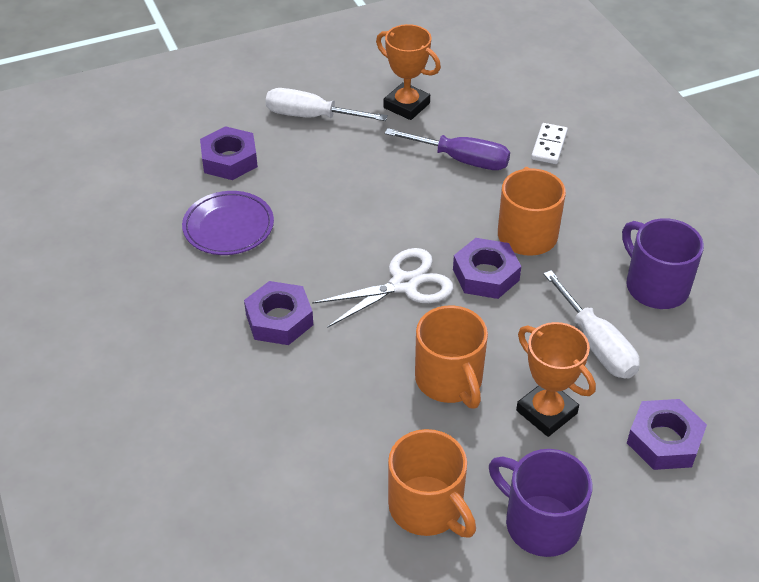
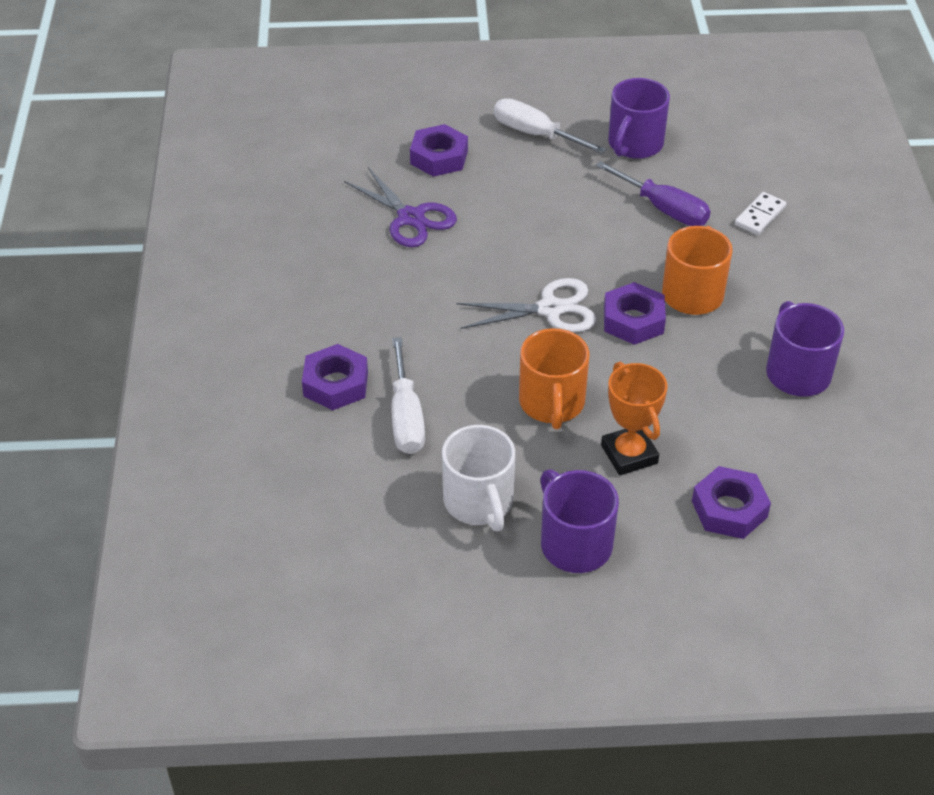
camera: 20 degrees right, 0 degrees up
(228, 227) = (411, 218): purple plate -> purple scissors
(279, 319) = (420, 310): purple nut -> purple nut (336, 384)
(406, 105) = (634, 144): orange trophy -> purple mug
(427, 508) = (479, 502): orange mug -> white mug
(596, 344) = (709, 409): white screwdriver -> white screwdriver (406, 417)

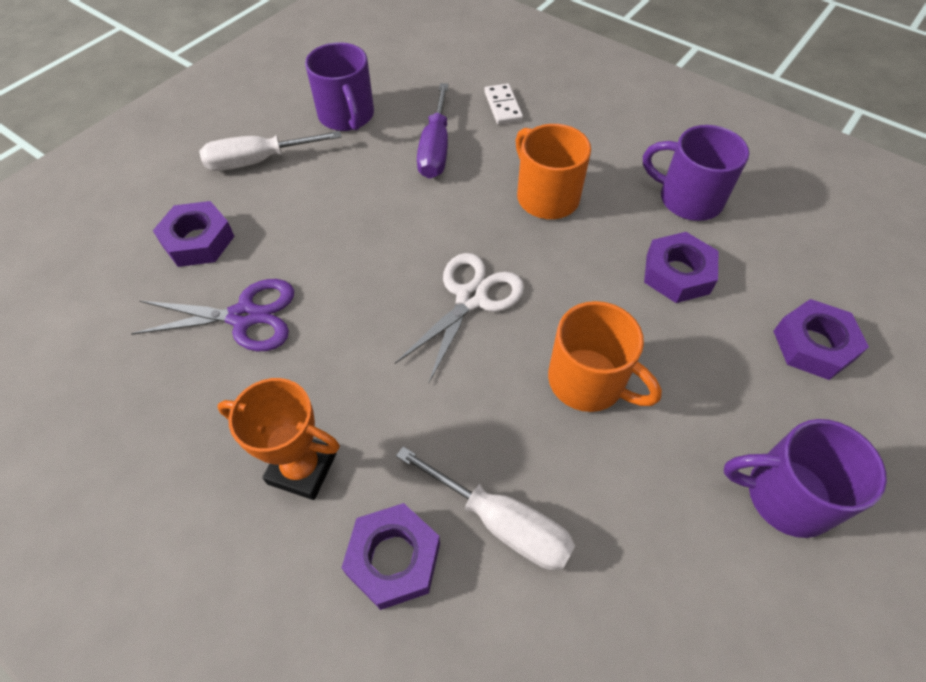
camera: 50 degrees left, 10 degrees up
(479, 502) = (674, 542): white mug -> none
(629, 454) = (698, 369): orange trophy -> orange trophy (302, 468)
(633, 320) = (540, 253): purple nut -> purple nut (677, 273)
(663, 209) = (435, 149): purple screwdriver -> purple screwdriver turned 105 degrees clockwise

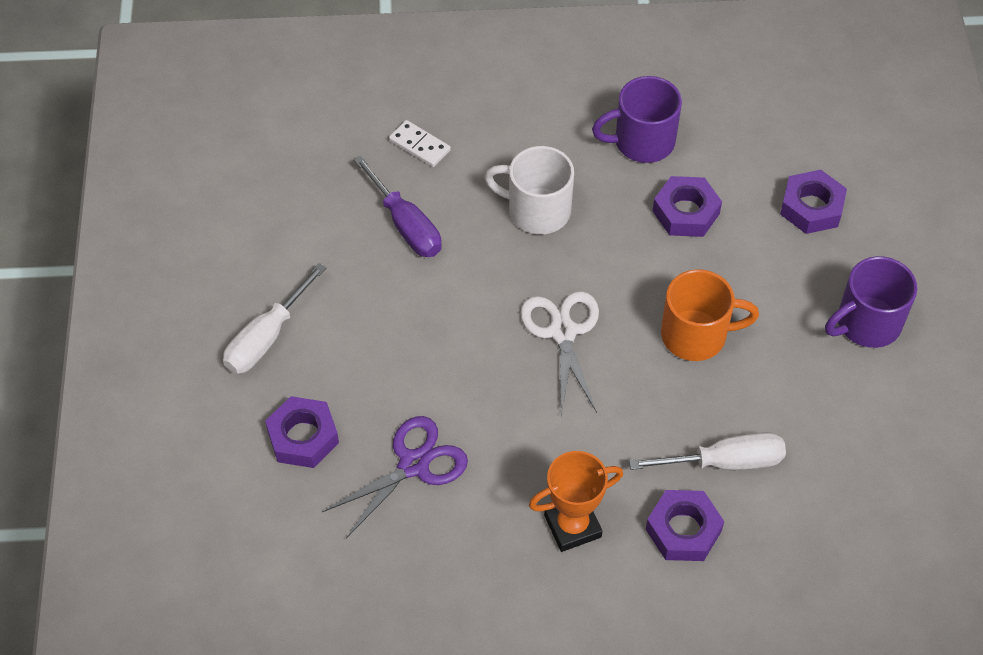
camera: 40 degrees left, 0 degrees up
(347, 116) = (294, 243): purple mug -> none
(546, 197) = (537, 210): orange mug -> white mug

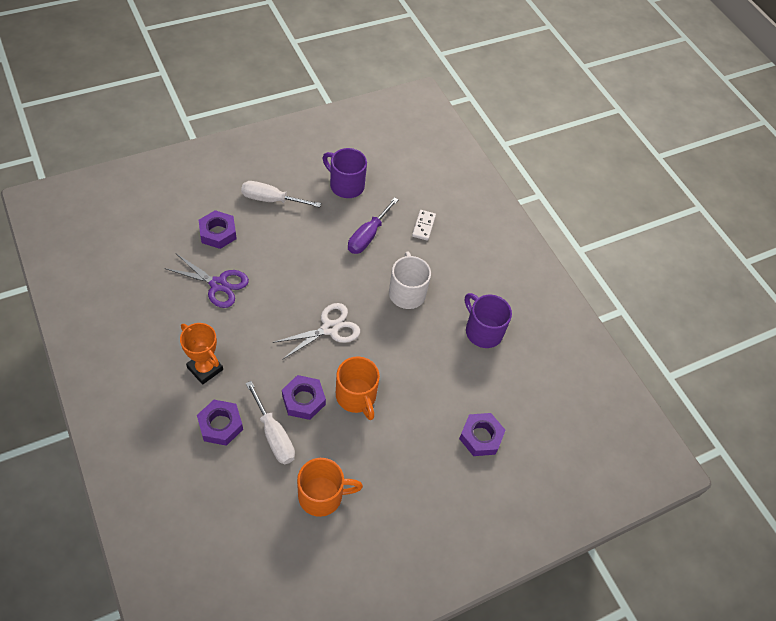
camera: 60 degrees right, 0 degrees up
(686, 212) = (442, 368): purple nut -> purple nut (303, 400)
(842, 428) = (322, 495): none -> orange mug
(866, 323) = (406, 491): purple mug -> purple mug (346, 185)

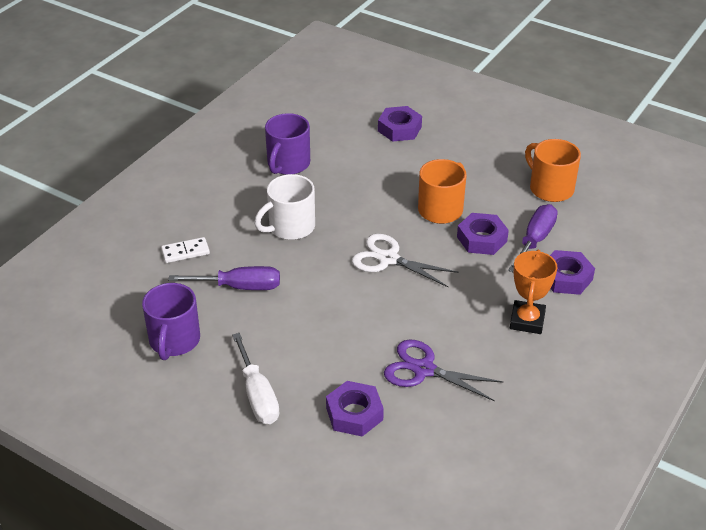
camera: 115 degrees left, 15 degrees down
(218, 284) = (423, 369): purple scissors -> purple scissors turned 60 degrees counterclockwise
(274, 435) = (535, 240): white screwdriver -> purple screwdriver

